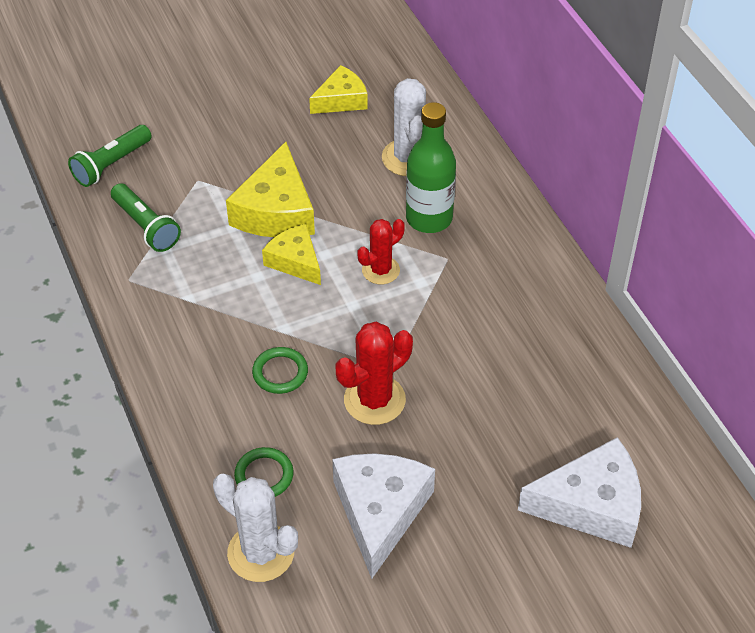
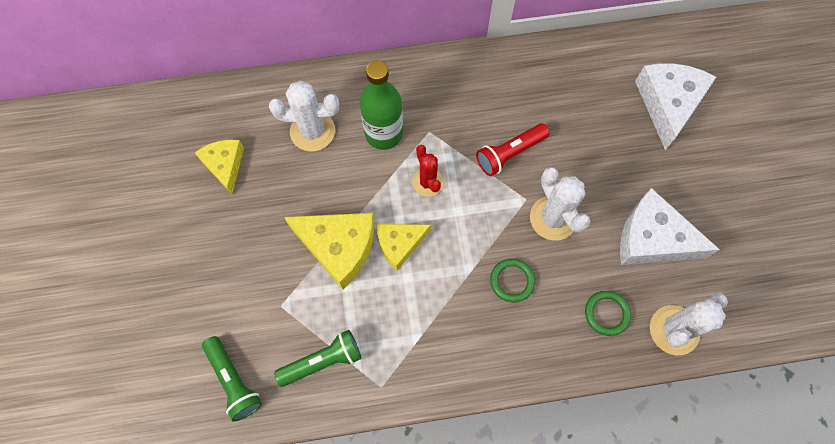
camera: 75 degrees left, 20 degrees up
(374, 400) = (553, 218): red cactus -> white cactus
(447, 341) = (509, 153): none -> red flashlight

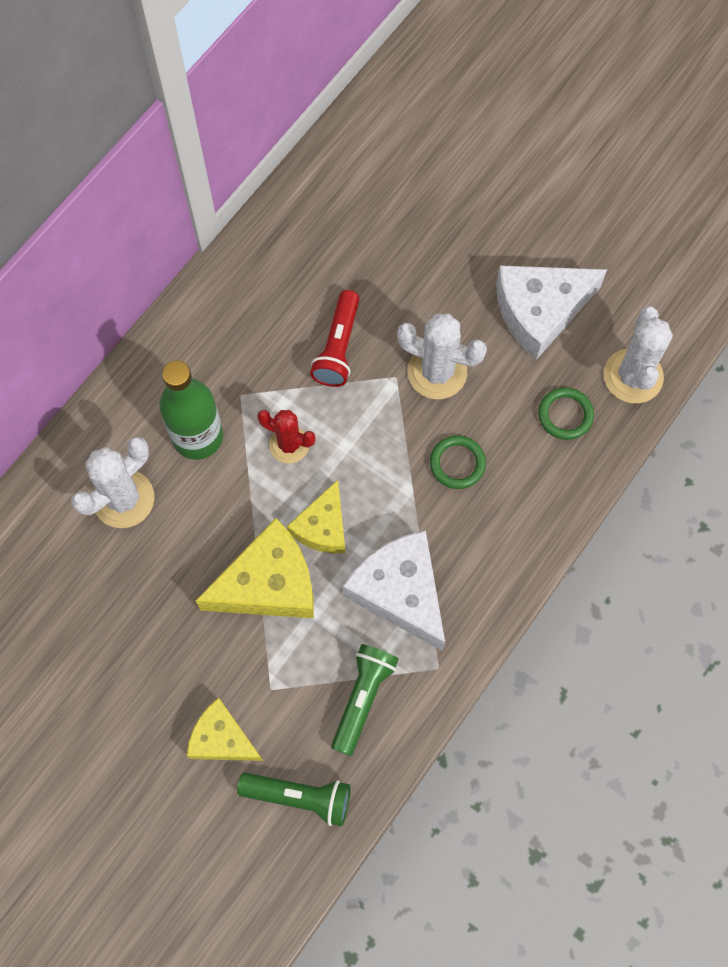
camera: 45 degrees left, 0 degrees up
(224, 165) = (69, 614): yellow cheese -> yellow cheese (222, 739)
(668, 104) = (435, 171): white cheese -> white cheese (400, 592)

